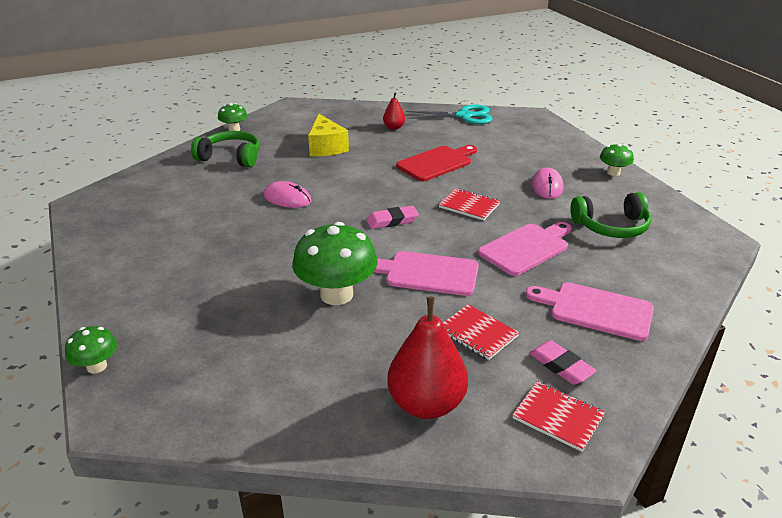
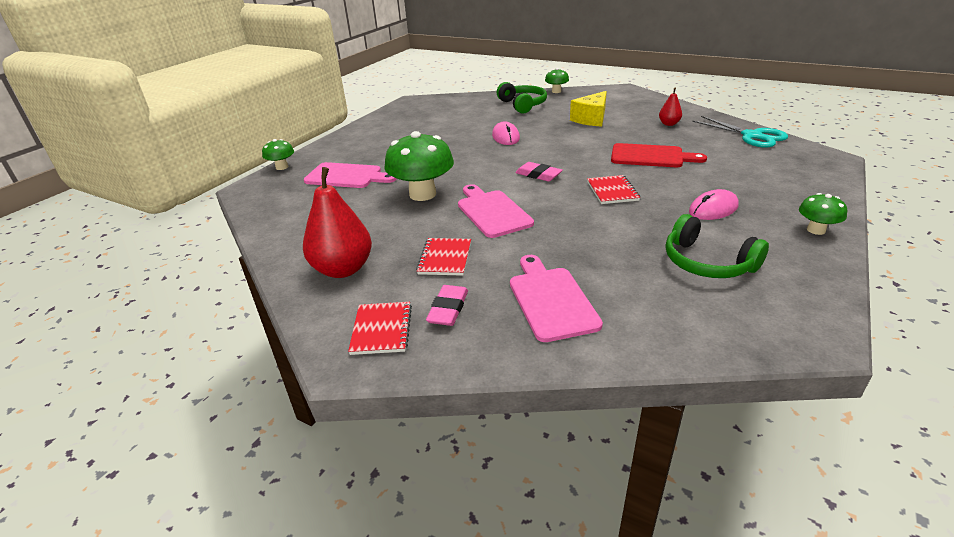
camera: 55 degrees right, 0 degrees up
(526, 248) = (593, 235): pink cutting board -> pink cutting board (347, 176)

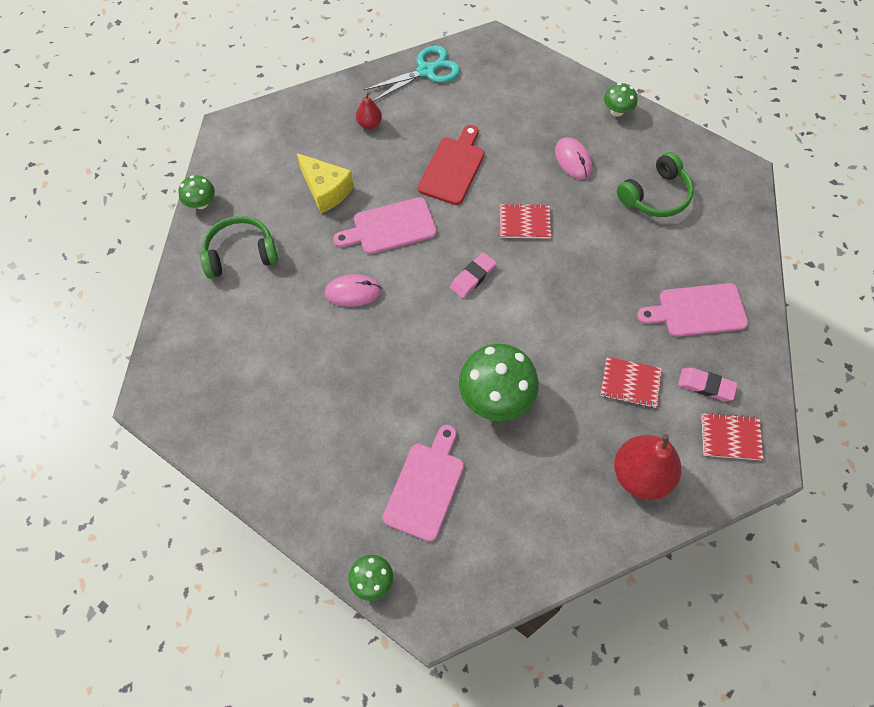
camera: 85 degrees left, 30 degrees up
(492, 212) = (548, 333): pink cutting board -> pink cutting board (390, 227)

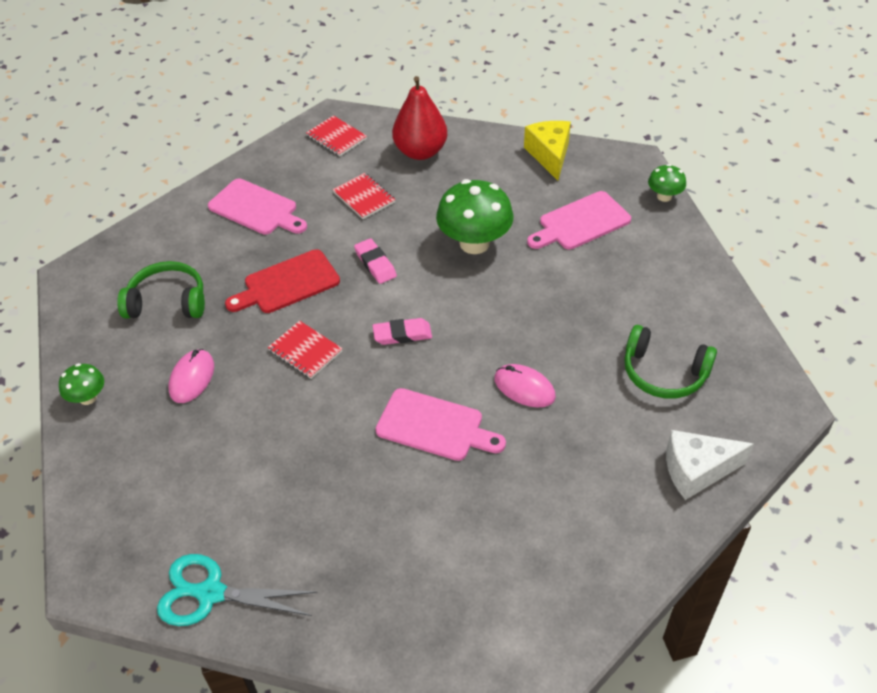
camera: 140 degrees left, 15 degrees down
(196, 305) = (696, 470): none -> white cheese
(201, 203) = (625, 591): green mushroom -> none
(240, 254) = (614, 497): green headphones -> green headphones (664, 373)
(326, 190) = (467, 511): yellow cheese -> yellow cheese (549, 155)
(369, 124) = (347, 564): red pear -> none
(453, 168) = (311, 447): red cutting board -> red cutting board (287, 284)
(706, 386) = (314, 168): pink eraser -> pink eraser (375, 264)

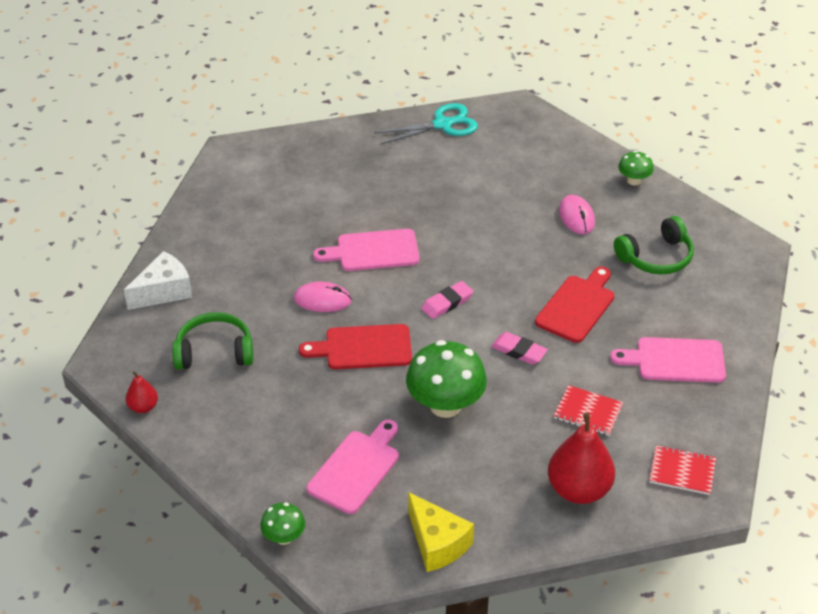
camera: 150 degrees right, 5 degrees down
(305, 351) = (512, 263): red notebook -> none
(513, 320) = (363, 348): none -> red cutting board
(754, 342) = (143, 407): none -> red pear

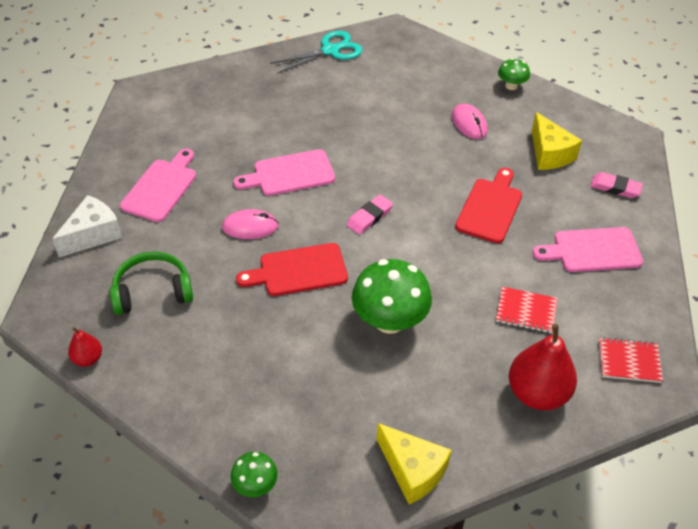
camera: 10 degrees left, 5 degrees up
(356, 468) = (315, 398): pink cutting board -> pink cutting board (161, 187)
(519, 351) = (447, 257): pink eraser -> pink eraser (615, 188)
(656, 257) = (549, 154): green headphones -> yellow cheese

